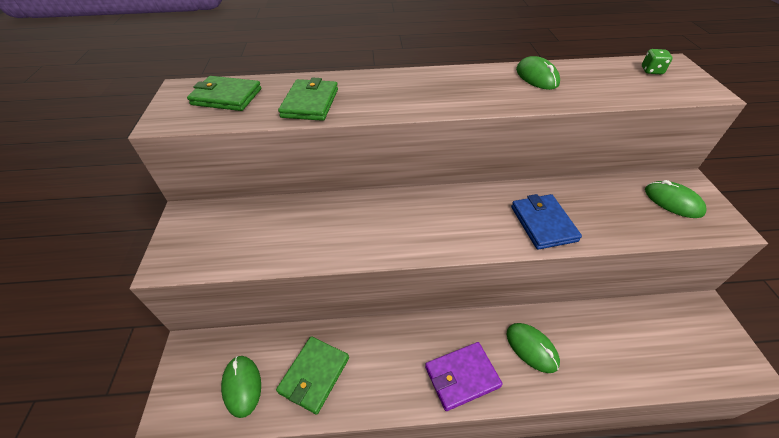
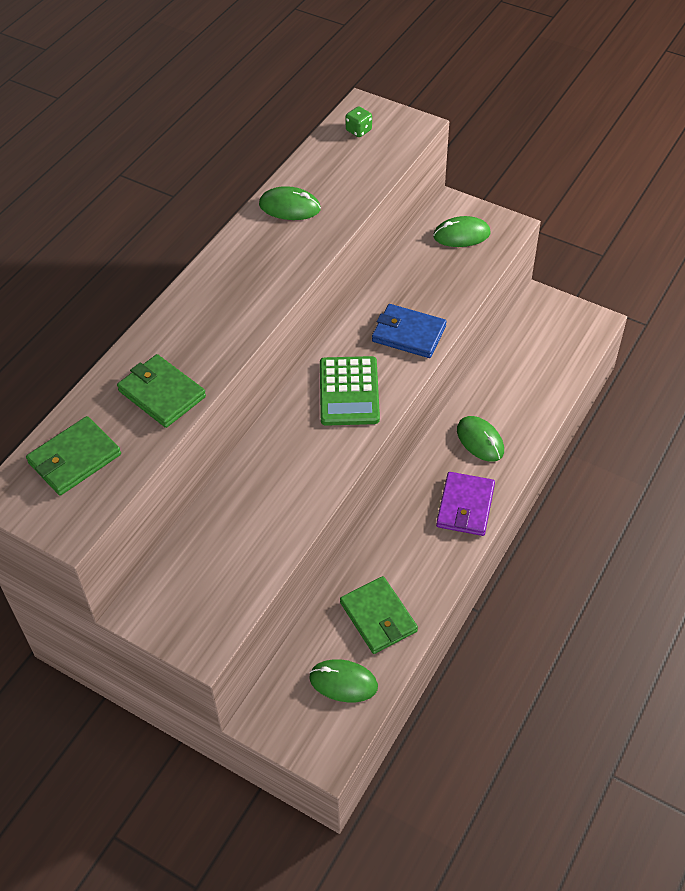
camera: 55 degrees left, 5 degrees up
(453, 219) = (349, 391): none -> green calculator
(531, 348) = (480, 440): green mouse -> green mouse turned 60 degrees clockwise

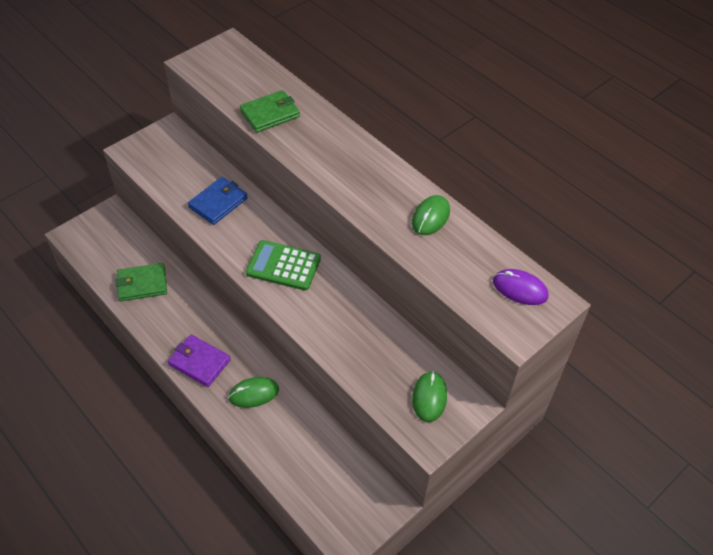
camera: 105 degrees right, 0 degrees up
(75, 459) = (239, 71): green wallet -> none
(343, 682) = (110, 254): green mouse -> none
(358, 130) = (520, 289): green dice -> purple mouse
(408, 334) = (324, 320): blue wallet -> blue wallet (218, 203)

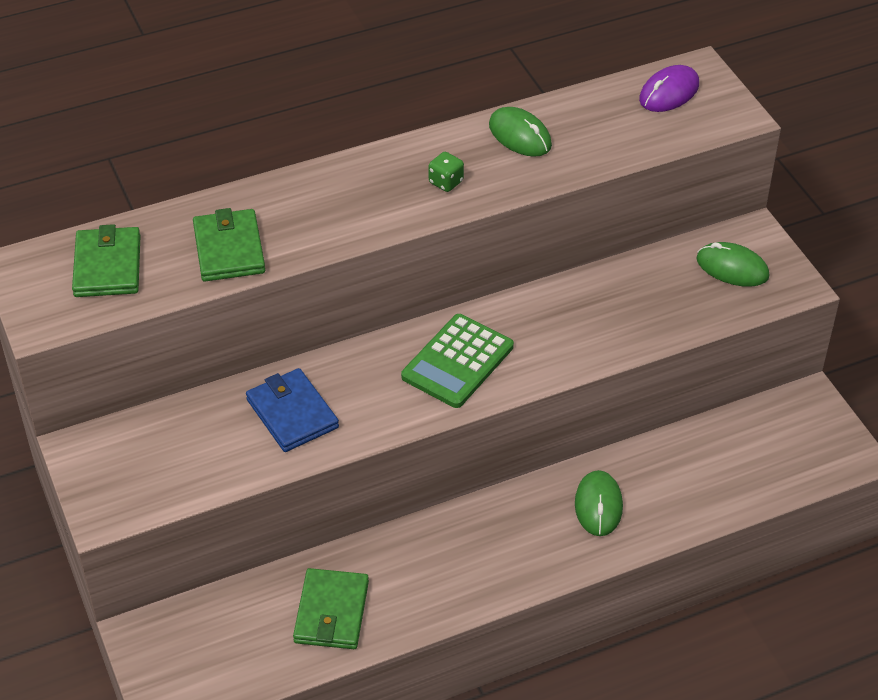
camera: 70 degrees left, 5 degrees down
(199, 362) = (519, 561): purple wallet -> none
(239, 73) = (107, 266): none -> green wallet
(368, 191) = (446, 182): none -> green dice

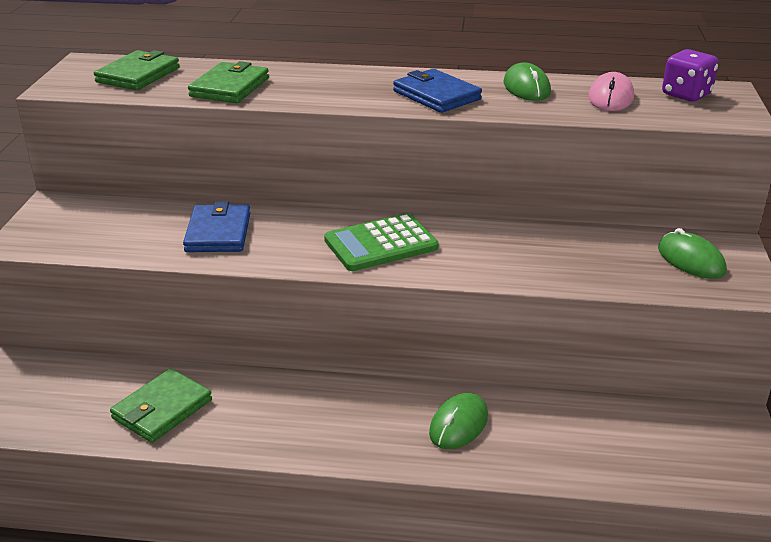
camera: 30 degrees right, 15 degrees down
(446, 182) = (436, 95): green dice -> blue wallet
(606, 123) = (610, 97): none -> pink mouse
(669, 92) = (686, 95): purple mouse -> purple dice

